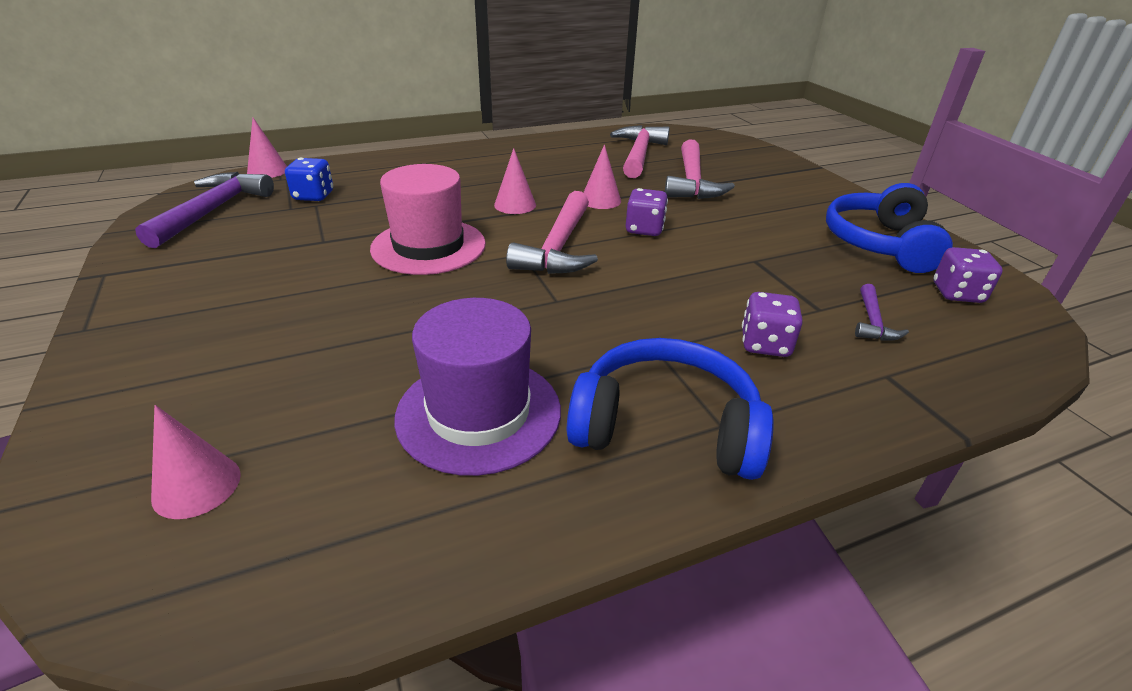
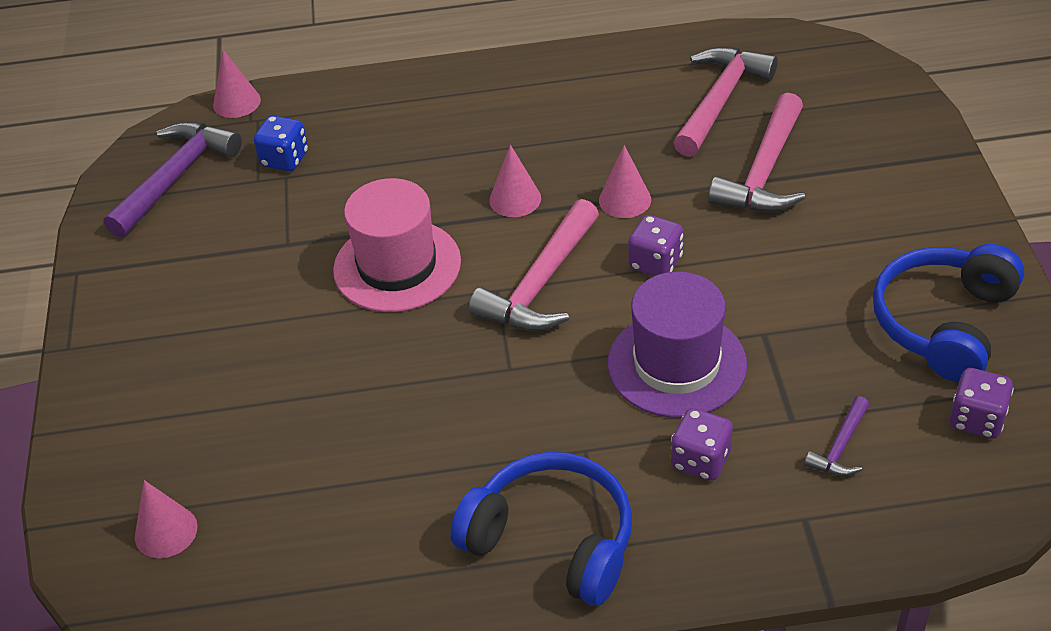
camera: 20 degrees right, 10 degrees up
(479, 413) = (393, 498): purple hat -> purple hat (677, 364)

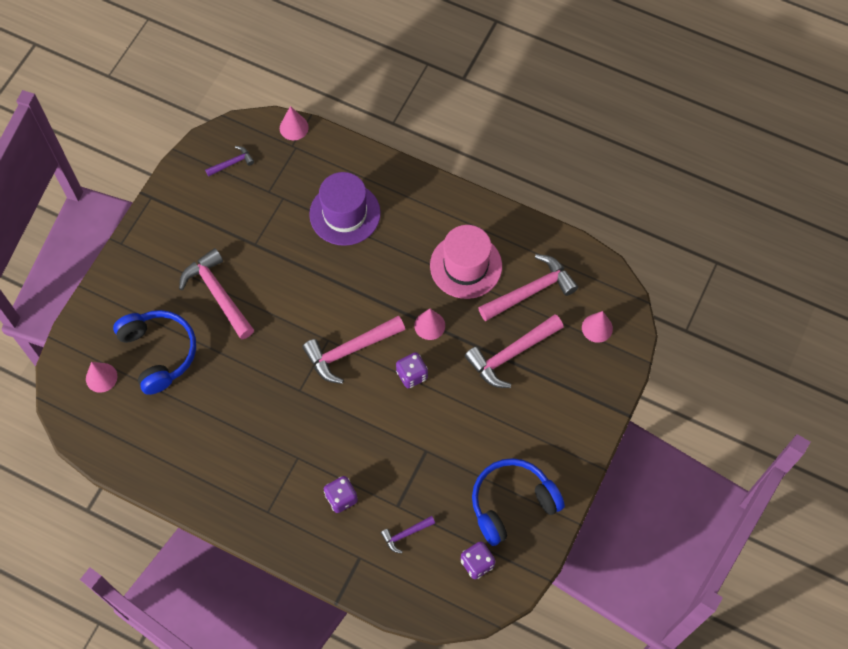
camera: 30 degrees right, 20 degrees up
(175, 178) = (232, 163): purple hammer -> purple hammer, size x0.50
(279, 326) = (218, 294): none -> pink hammer
(285, 159) = (290, 185): blue dice -> none
(397, 266) = (294, 293): pink hat -> pink hat (466, 266)
(515, 199) = (378, 288): pink cone -> pink cone (597, 328)
(552, 540) = (249, 493): blue headphones -> blue headphones (159, 353)
(677, 364) = (373, 440): purple hat -> purple hat (345, 214)

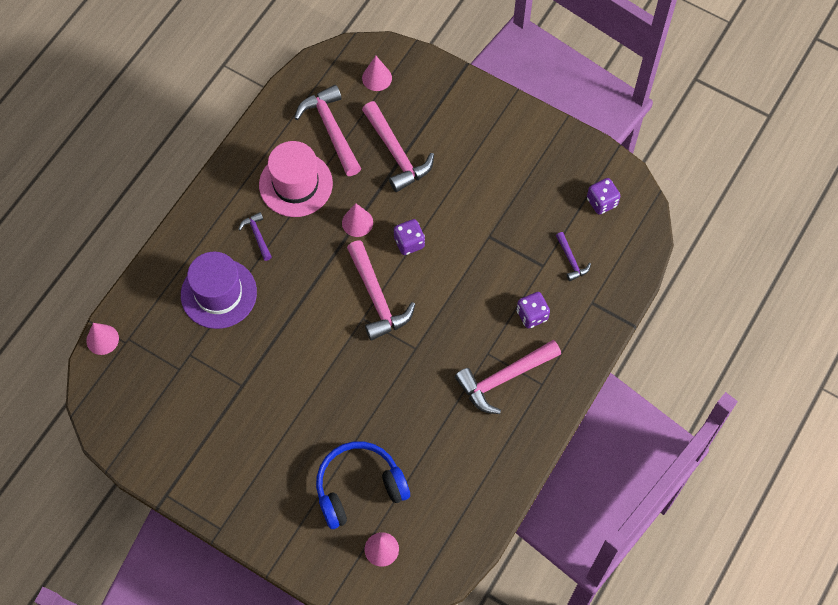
camera: 85 degrees left, 0 degrees up
(218, 294) = (296, 425): pink hammer -> pink hammer (504, 378)
(232, 163) = (137, 406): purple hammer -> purple hammer (257, 235)
(512, 503) = (546, 167): blue headphones -> none

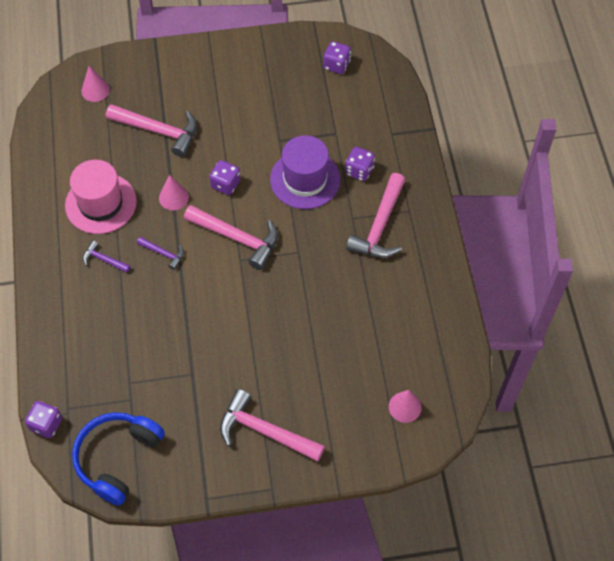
camera: 40 degrees left, 5 degrees down
(102, 339) = (46, 424): pink cone -> purple dice
(218, 293) = (112, 322): purple hat -> purple hat (305, 179)
(331, 130) = (93, 148): pink hammer -> pink hammer (265, 431)
(359, 488) = (348, 377): blue headphones -> blue headphones (117, 458)
(571, 260) = (351, 116): purple hammer -> purple hammer (163, 253)

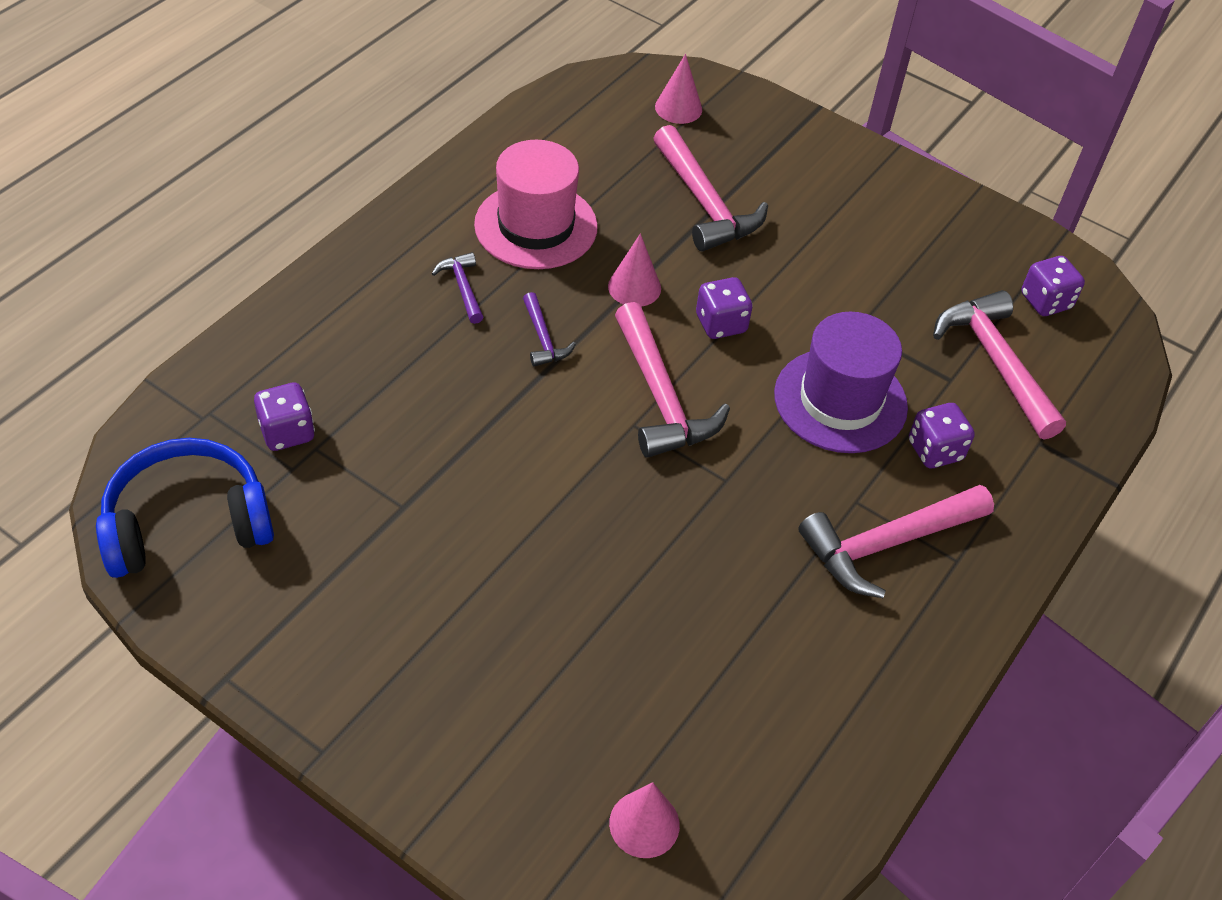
camera: 40 degrees right, 10 degrees down
(46, 424) = (163, 409): purple dice -> purple dice (287, 432)
(265, 431) = (407, 665): pink hammer -> pink hammer (996, 363)

